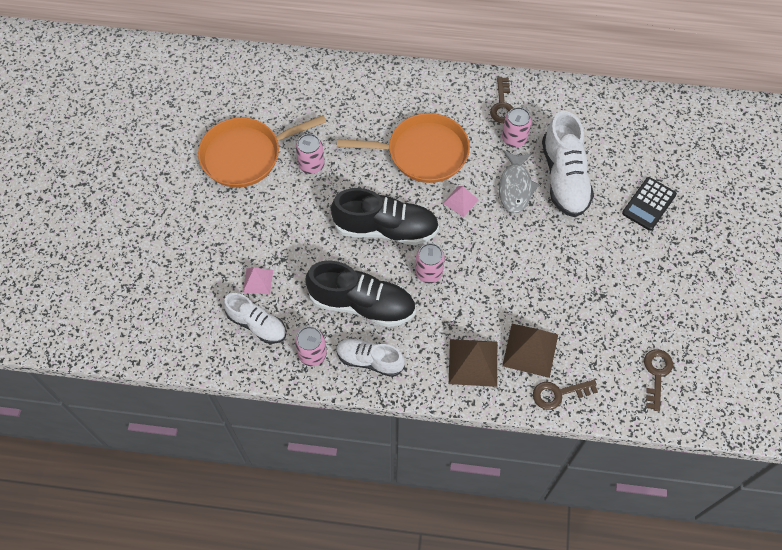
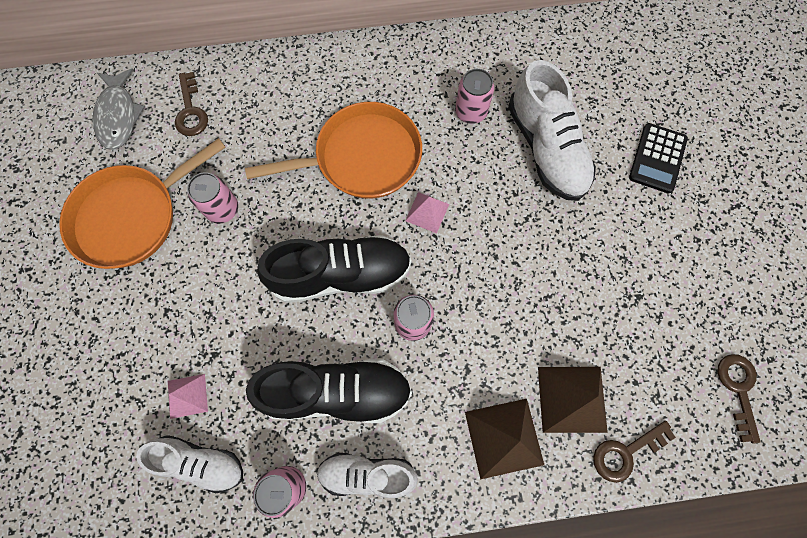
camera: 15 degrees left, 10 degrees up
(502, 105) = (444, 71): brown key -> brown key (191, 111)
(515, 187) = (490, 176): grey fish -> grey fish (119, 116)

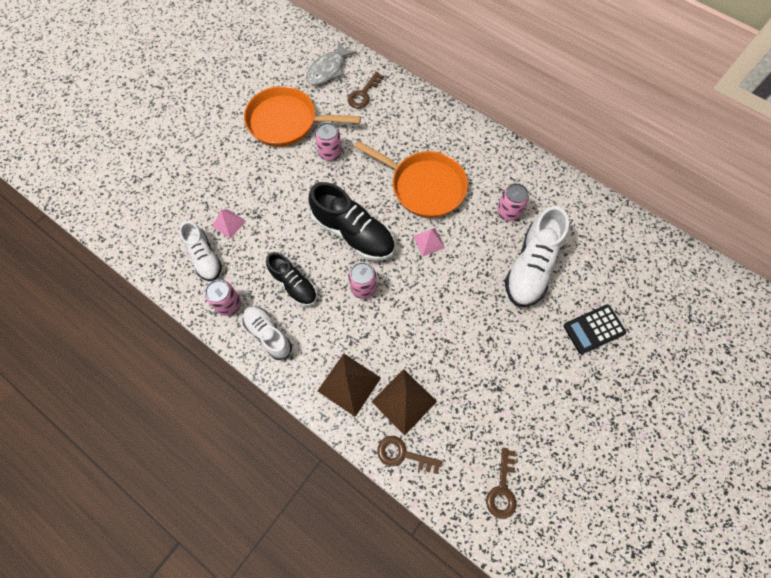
camera: 45 degrees right, 5 degrees down
(336, 392) = (294, 285): black shoe -> black shoe, size x0.62
(738, 389) = (502, 489): brown key -> brown key turned 150 degrees clockwise

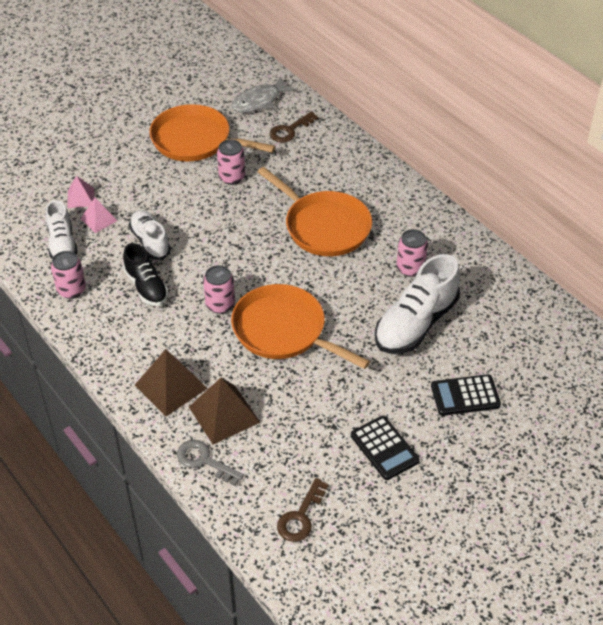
camera: 15 degrees right, 20 degrees down
(268, 334) = (102, 325): white shoe -> white shoe (150, 241)
(353, 233) = (228, 254): black shoe -> none
(403, 454) = (204, 461): brown key -> grey key
(425, 301) = (283, 331): none -> orange pan
(428, 242) = (309, 278): pink pyramid -> pink pyramid (80, 198)
(547, 400) = (384, 448): none -> black calculator

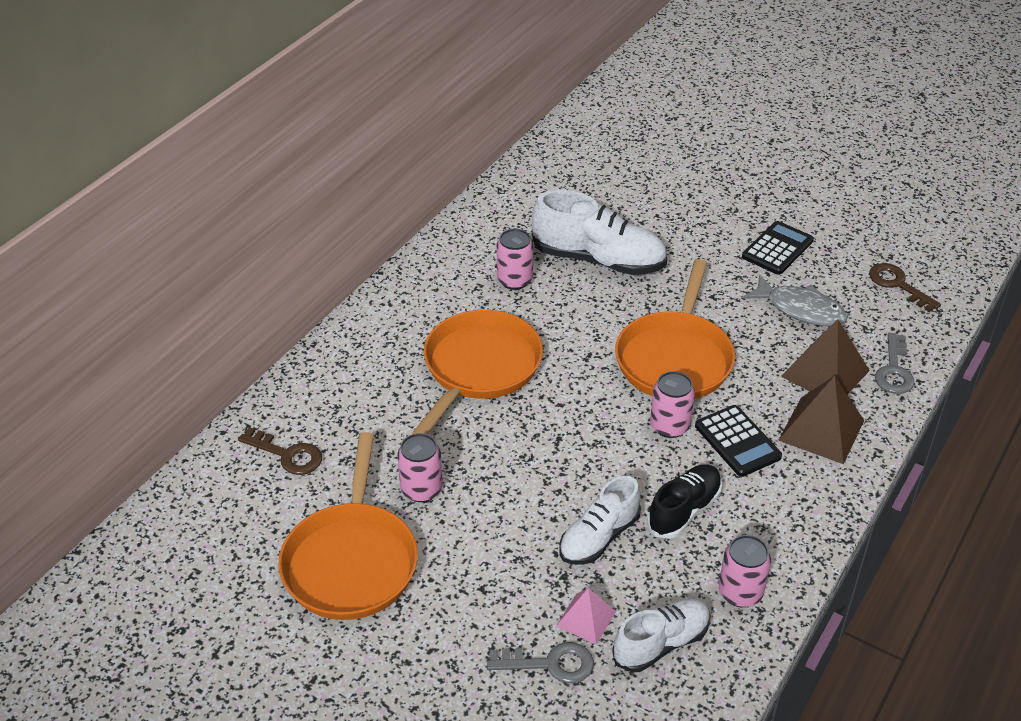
camera: 110 degrees left, 5 degrees down
(80, 198) = (550, 664): pink pyramid -> grey key
(259, 101) = (224, 511): grey fish -> grey fish (801, 309)
(301, 516) = (898, 285): brown key -> brown key turned 135 degrees counterclockwise
(465, 396) = (674, 210): black calculator -> black calculator (737, 441)

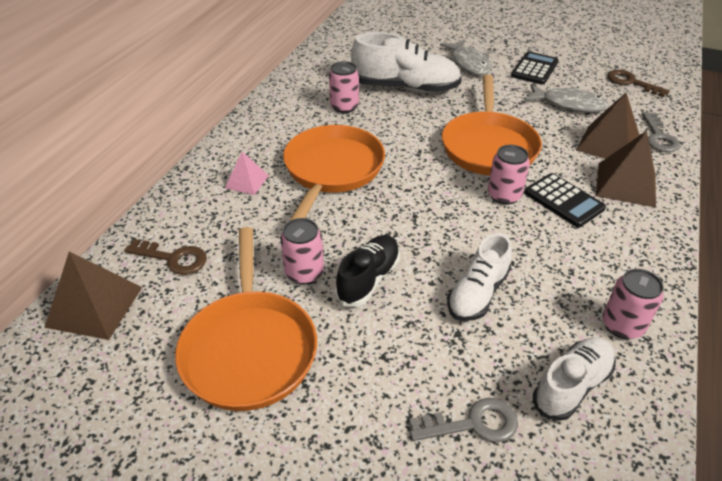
camera: 10 degrees left, 0 degrees up
(204, 497) = (95, 306): none -> brown pyramid
(586, 618) = (492, 371): pink pyramid -> pink pyramid (247, 181)
(684, 510) = (543, 260): black shoe -> black shoe (368, 279)
(693, 230) = (469, 63): none -> grey fish

